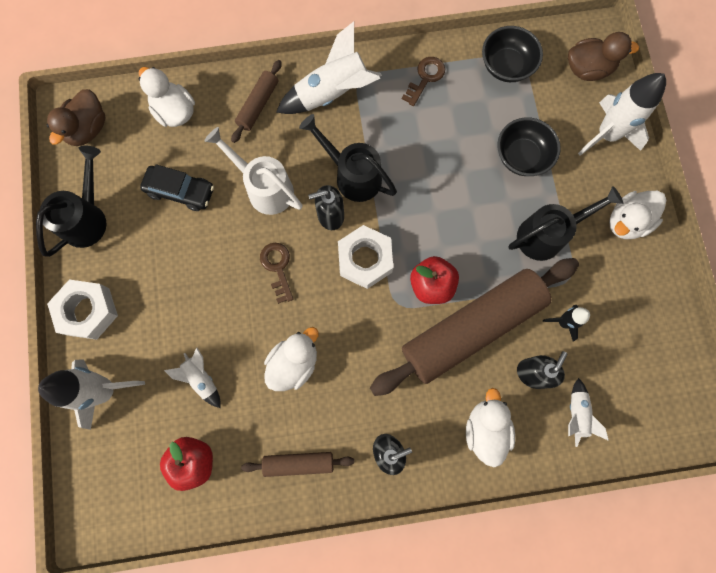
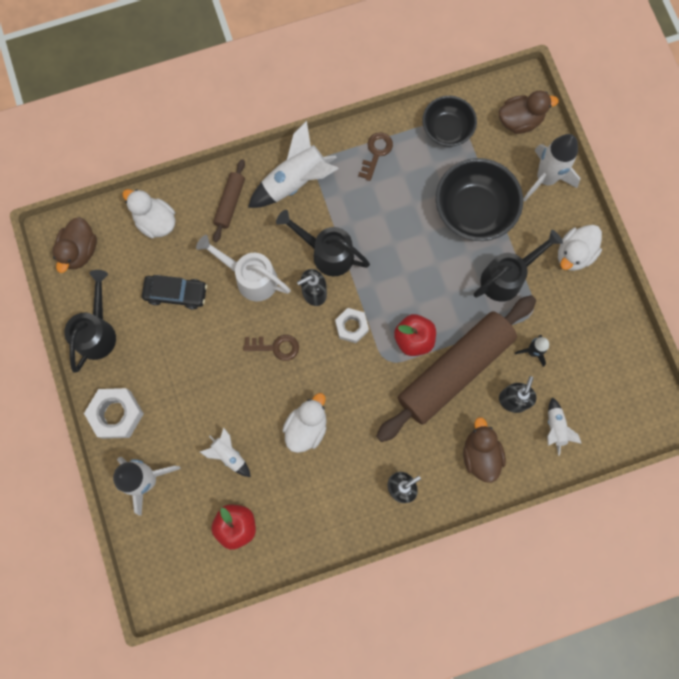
camera: 10 degrees left, 0 degrees up
(277, 267) = (276, 347): brown key -> brown key turned 120 degrees clockwise
(299, 463) = (327, 511): brown rolling pin -> none
(365, 259) = (351, 326): white nut -> white nut, size x0.65
(485, 429) = (480, 454): white duck -> brown duck
(522, 156) = (474, 211): black bowl -> black bowl, size x1.55

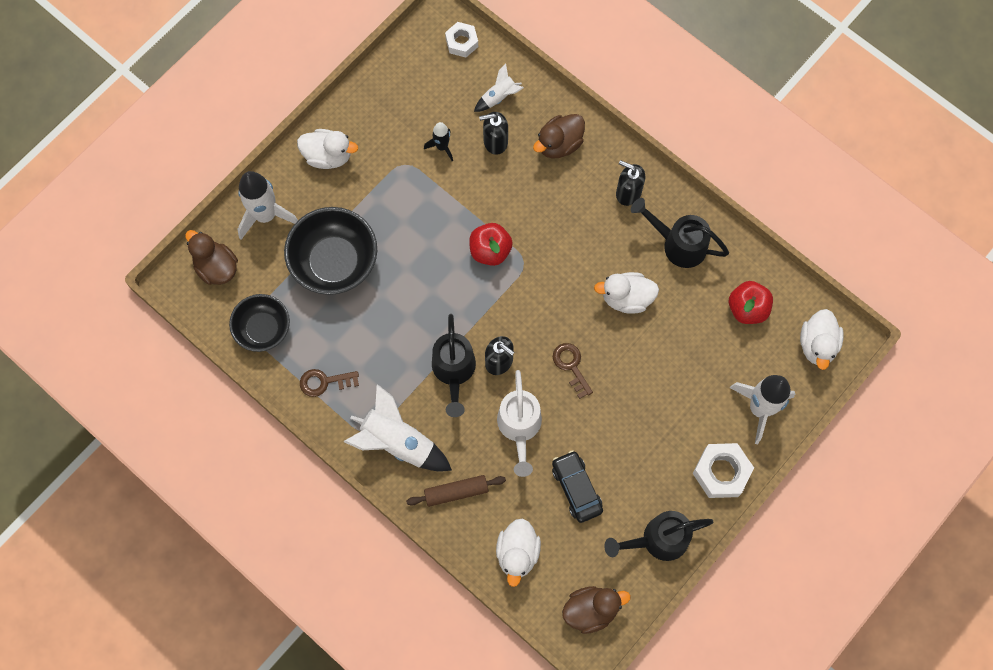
camera: 120 degrees left, 5 degrees down
(168, 566) = (817, 345): none -> white duck
(228, 455) = (692, 350): white rocket -> none
(351, 326) = (511, 310): white nut -> white nut (461, 42)
(454, 370) = (498, 202): brown rolling pin -> none
(506, 277) = (384, 202): black watering can -> black watering can (678, 244)

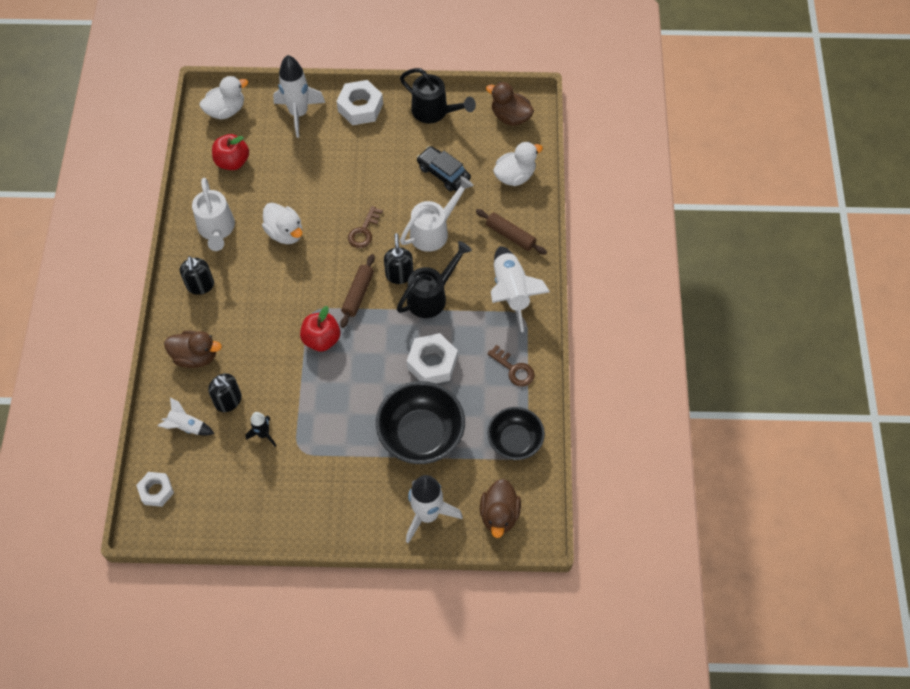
camera: 130 degrees left, 10 degrees down
(328, 156) = (339, 510): white duck -> none
(389, 321) = (432, 363): none -> white nut
(509, 312) = (358, 294): none -> brown rolling pin
(576, 488) = (443, 173): black car -> black car turned 105 degrees clockwise
(678, 244) = (217, 229): black watering can -> white watering can

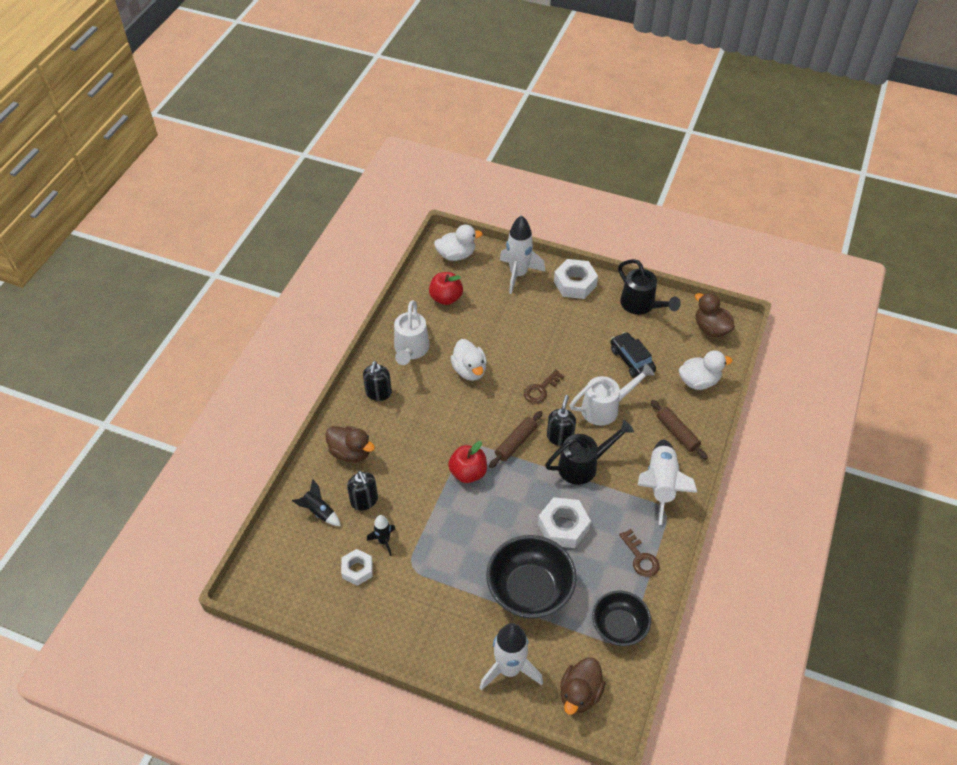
camera: 20 degrees right, 10 degrees down
(156, 491) = (270, 560): white nut -> white nut (357, 569)
(186, 426) = (319, 511): white rocket -> black rocket

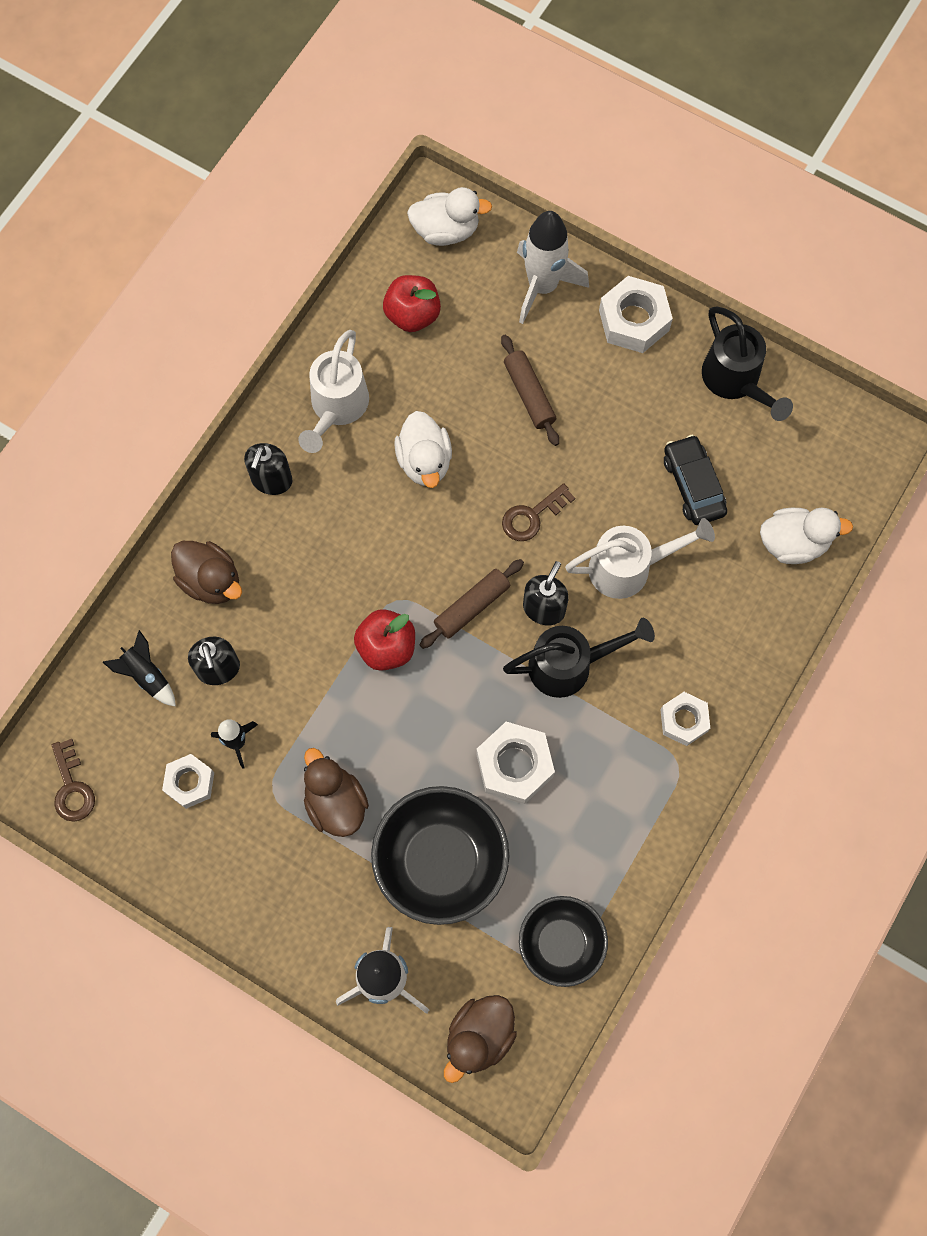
camera: 10 degrees right, 20 degrees up
(640, 557) = (621, 838): brown key -> brown key (72, 787)
(661, 485) = (683, 720): white rocket -> white nut
(677, 433) = (733, 632): brown rolling pin -> brown rolling pin (529, 394)
(711, 328) = (841, 446): brown duck -> brown duck (335, 802)

